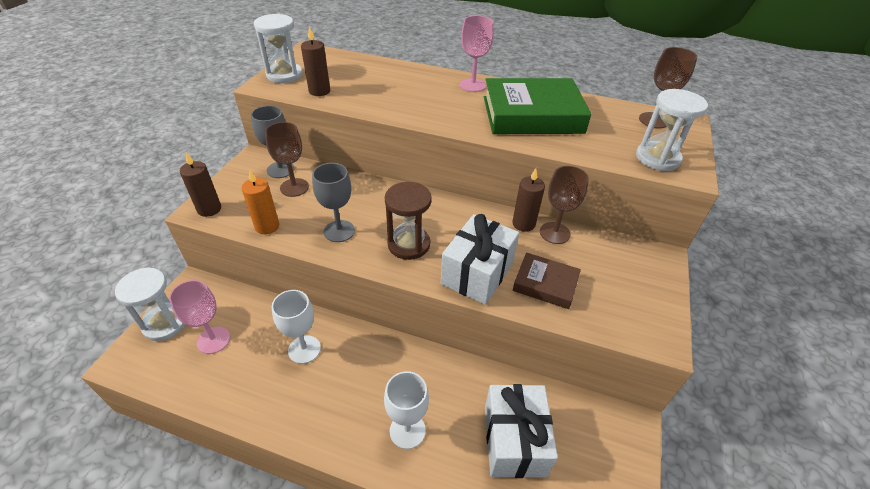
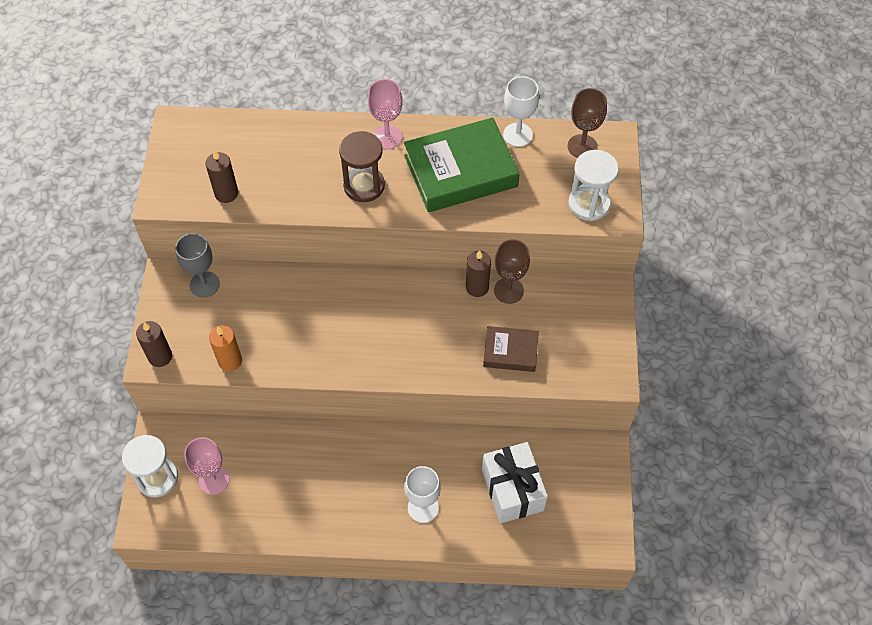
camera: 15 degrees left, 15 degrees up
(284, 75) = (174, 176): white hourglass -> none
(294, 187) = (232, 304): brown goblet -> none
(304, 349) = (303, 464): white goblet -> white goblet (517, 135)
(339, 231) = (303, 346): grey goblet -> none
(409, 244) = (375, 343): brown hourglass -> brown hourglass (364, 185)
(477, 273) = (447, 357): white gift -> none

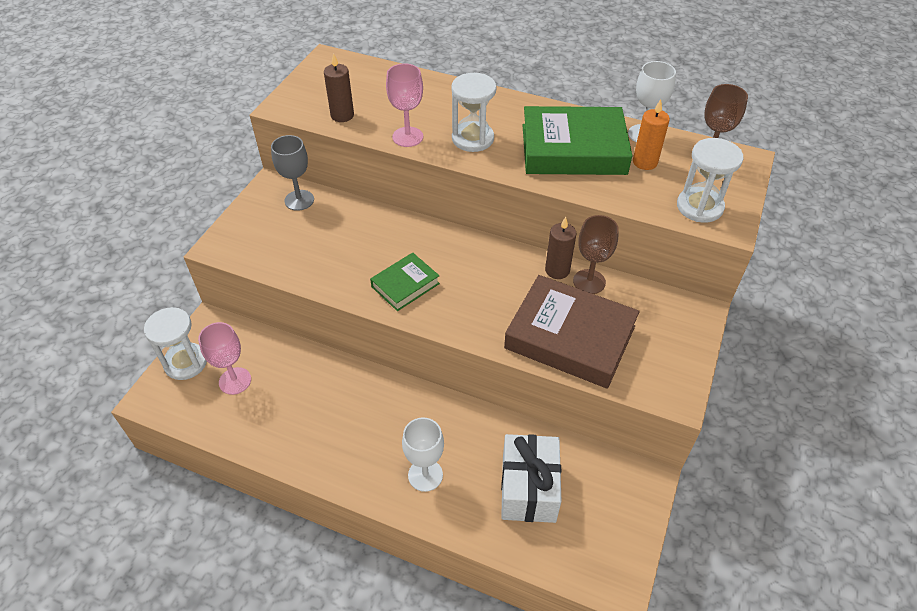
camera: 20 degrees right, 10 degrees down
(160, 356) = (228, 246): brown candle -> none
(230, 361) = (288, 267): orange candle -> orange candle (645, 162)
(348, 345) = (405, 285): none -> green book
(364, 185) = (472, 139): brown hourglass -> white hourglass
(387, 137) = (512, 108): pink goblet -> pink goblet (407, 137)
(510, 351) = (570, 337): brown book -> brown book, size x1.88

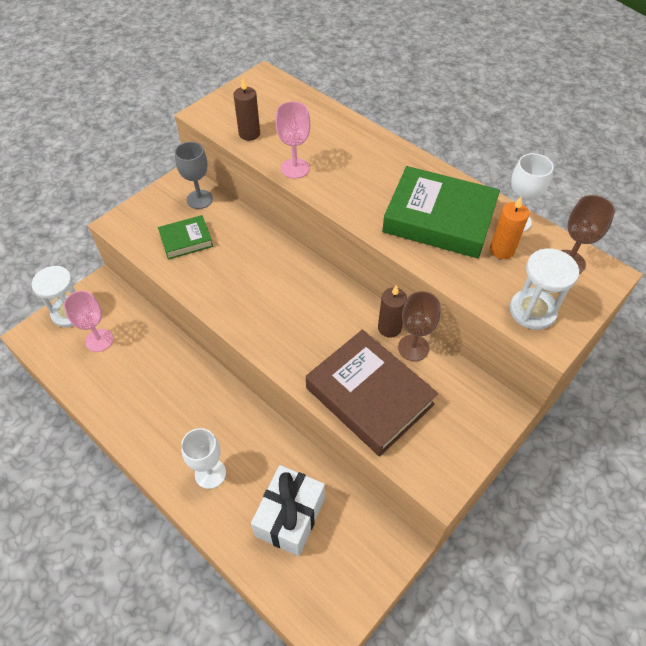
camera: 20 degrees right, 5 degrees up
(405, 285) = (250, 302): green book -> green book (186, 240)
(472, 139) = (351, 185): white hourglass -> none

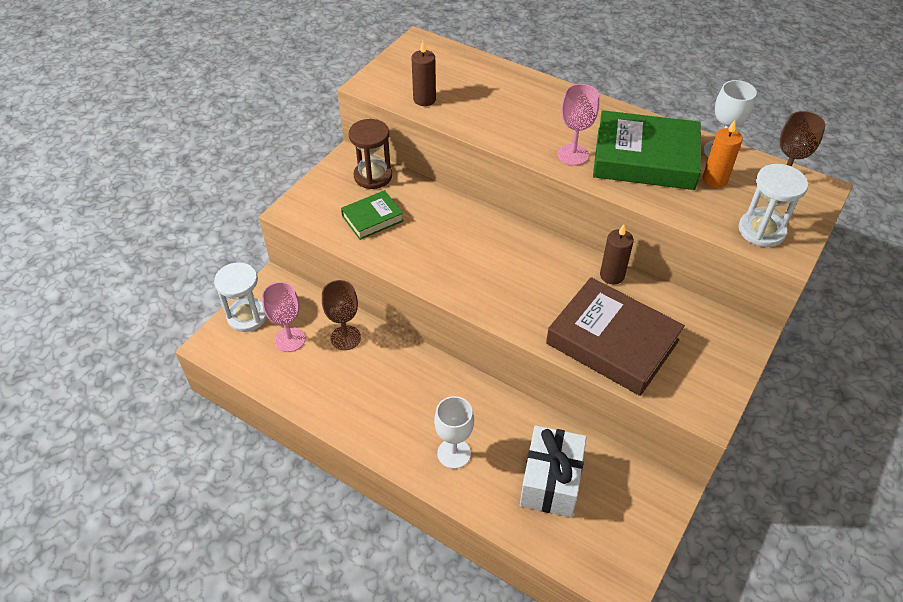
camera: 10 degrees left, 5 degrees down
(199, 199) = (373, 176): grey goblet -> brown hourglass
(295, 168) = (484, 127): pink goblet -> pink goblet (572, 155)
(413, 348) = (641, 291): brown goblet -> brown goblet (345, 338)

